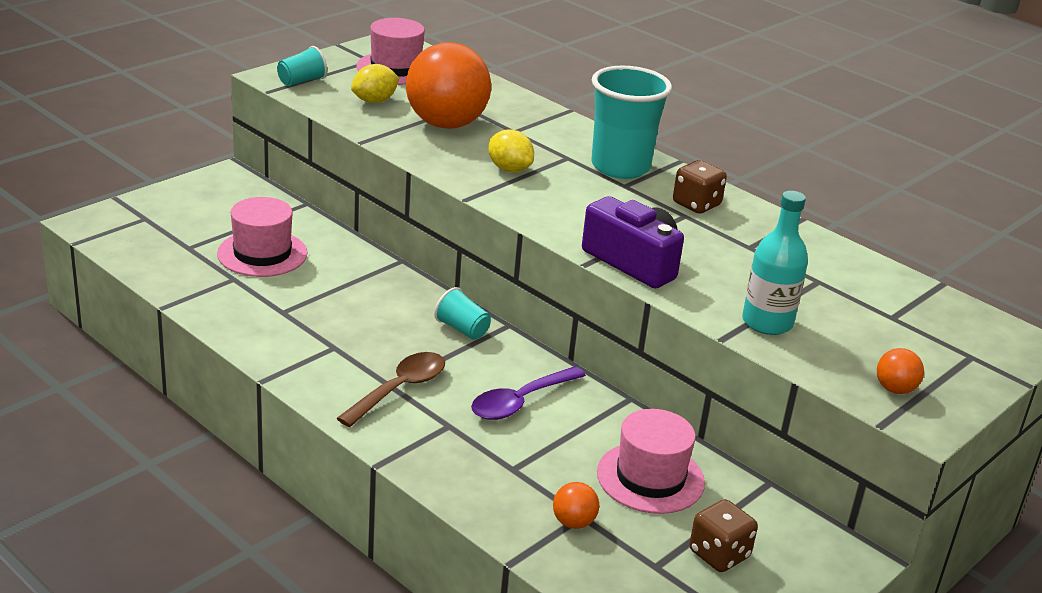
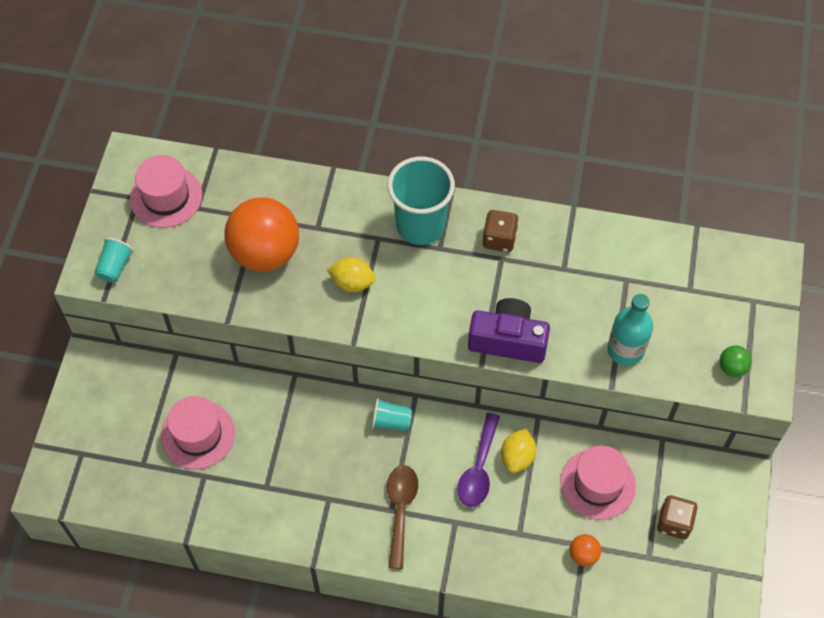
camera: 30 degrees left, 30 degrees up
(374, 101) = (190, 257): yellow lemon -> yellow lemon (517, 457)
(895, 389) = (732, 368): orange ball -> green ball

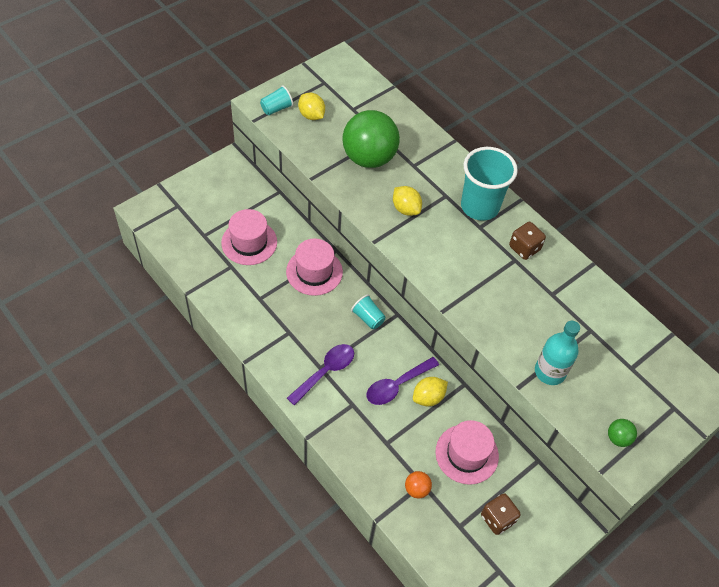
camera: 35 degrees right, 5 degrees down
(160, 247) = (311, 115): none -> yellow lemon
(166, 197) = (340, 92): pink hat -> pink hat (314, 272)
(265, 253) = (369, 158): orange ball -> green ball
(400, 510) = (325, 372): brown spoon -> purple spoon
(508, 340) = (474, 309): purple camera -> none

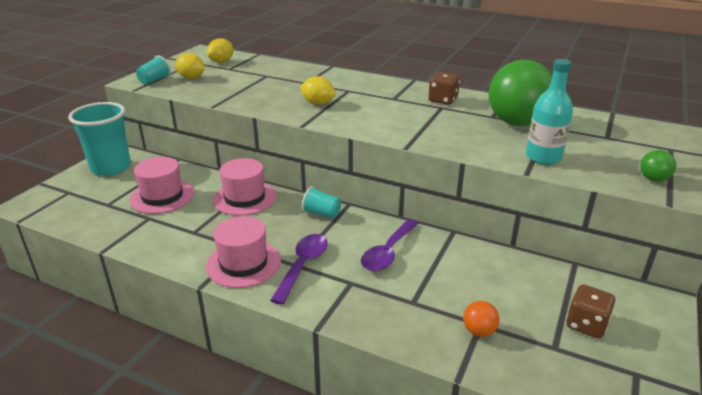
camera: 20 degrees left, 25 degrees down
(369, 158) = (262, 87): green ball -> green ball (517, 123)
(428, 397) = (427, 251): yellow lemon -> yellow lemon (221, 62)
(467, 454) = (504, 282): pink hat -> pink hat (243, 263)
(479, 206) = (383, 89): turquoise cup -> turquoise cup (111, 167)

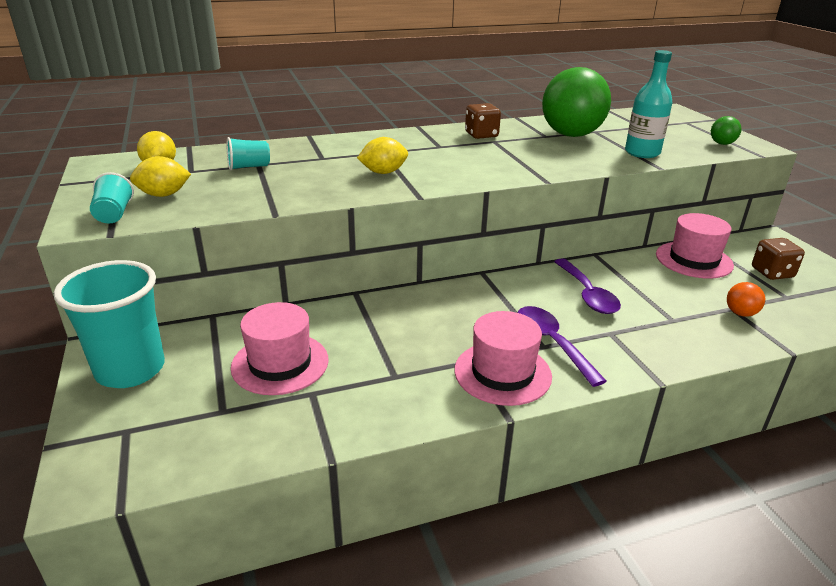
camera: 45 degrees left, 0 degrees up
(244, 198) = (378, 316): pink hat -> pink hat (693, 260)
(321, 213) = (477, 292): turquoise cup -> turquoise cup (249, 167)

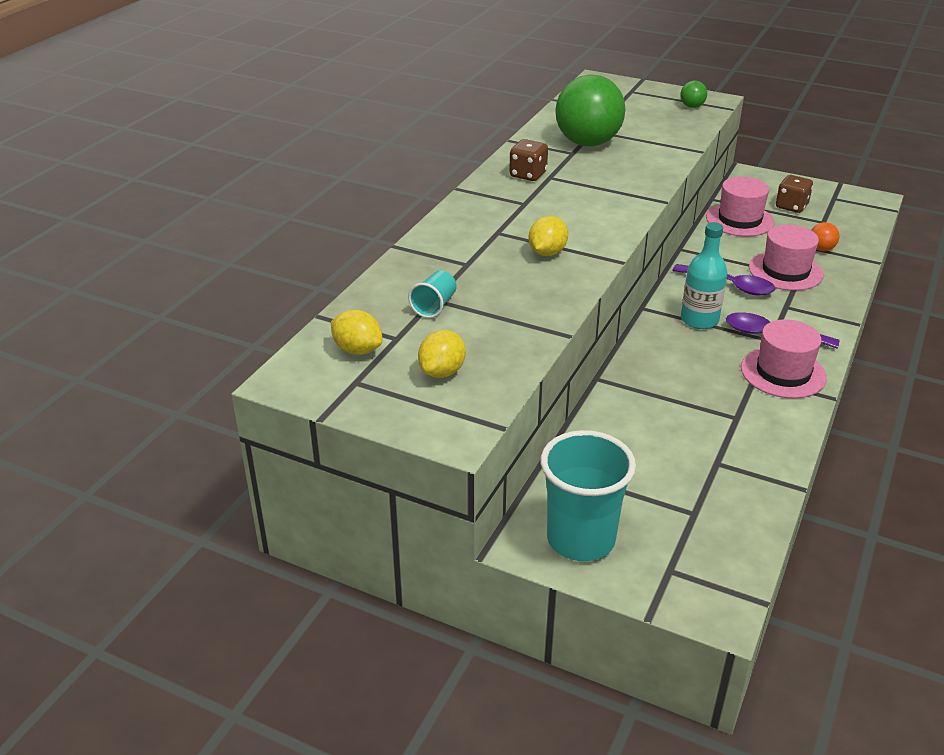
camera: 45 degrees left, 5 degrees up
(114, 214) = (455, 411): turquoise cup -> none
(280, 363) = (660, 460): pink hat -> pink hat (785, 271)
(642, 153) = (665, 140): turquoise bottle -> turquoise bottle (699, 320)

